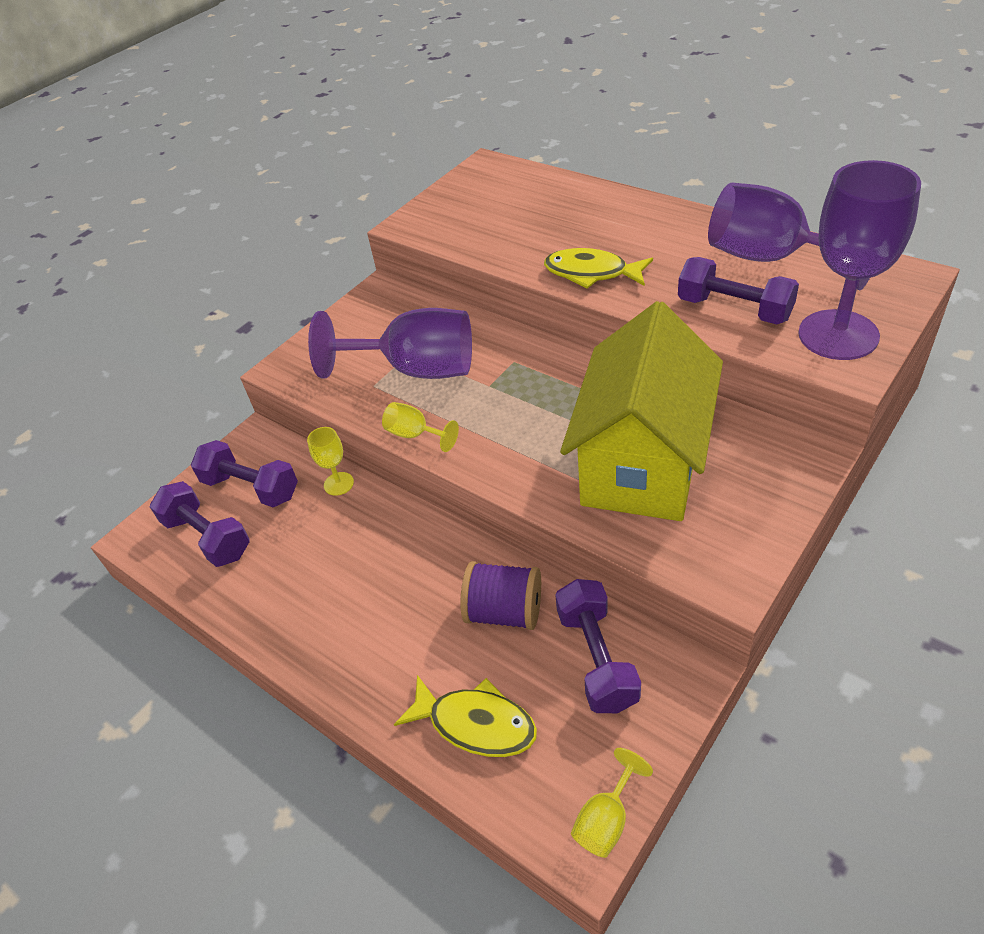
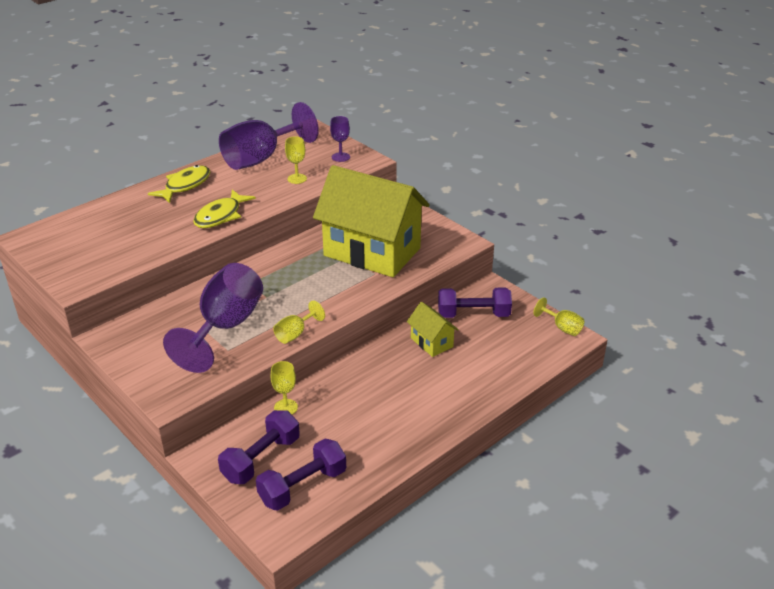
camera: 85 degrees left, 10 degrees down
(476, 723) = (501, 363): yellow fish -> yellow fish (185, 185)
(505, 612) = (431, 342): purple spool -> yellow house
(734, 309) = (297, 179): purple dumbbell -> yellow goblet
(838, 335) = (340, 157): purple goblet -> purple goblet, size x0.44

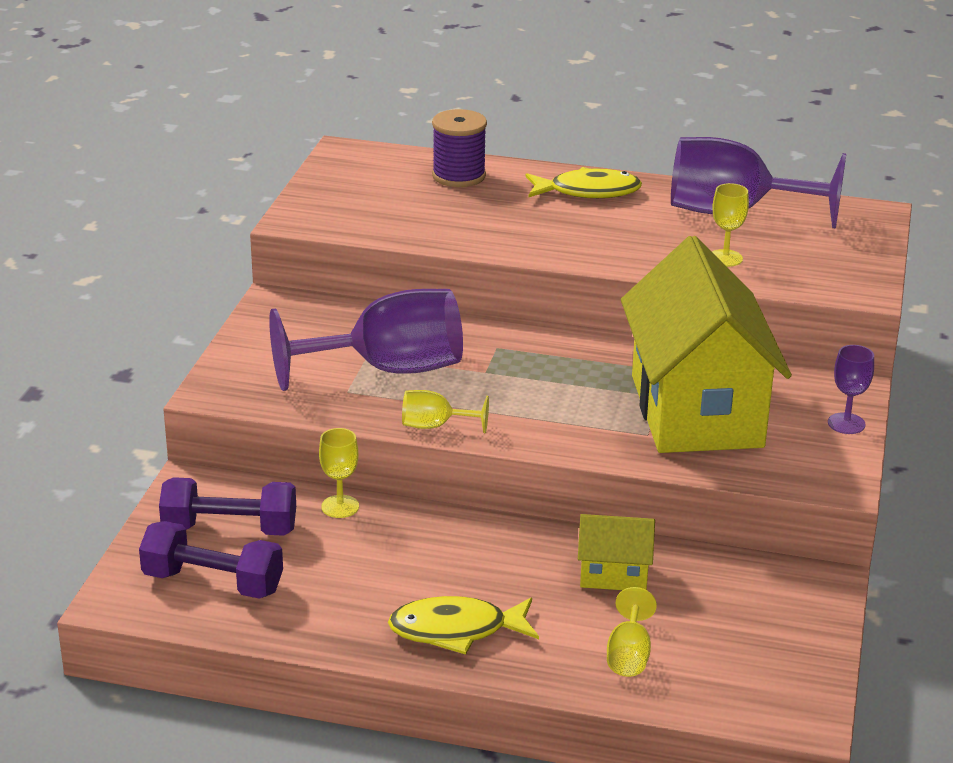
camera: 55 degrees right, 5 degrees down
(111, 214) = (459, 176): none -> purple spool
(221, 216) = (556, 244): yellow fish -> yellow fish (456, 630)
(340, 157) = (835, 267): purple goblet -> purple goblet (846, 423)
(431, 342) = (613, 575): yellow house -> yellow house turned 75 degrees clockwise
(473, 314) = (730, 589): purple dumbbell -> none
(562, 327) = (814, 695): yellow goblet -> yellow goblet (629, 655)

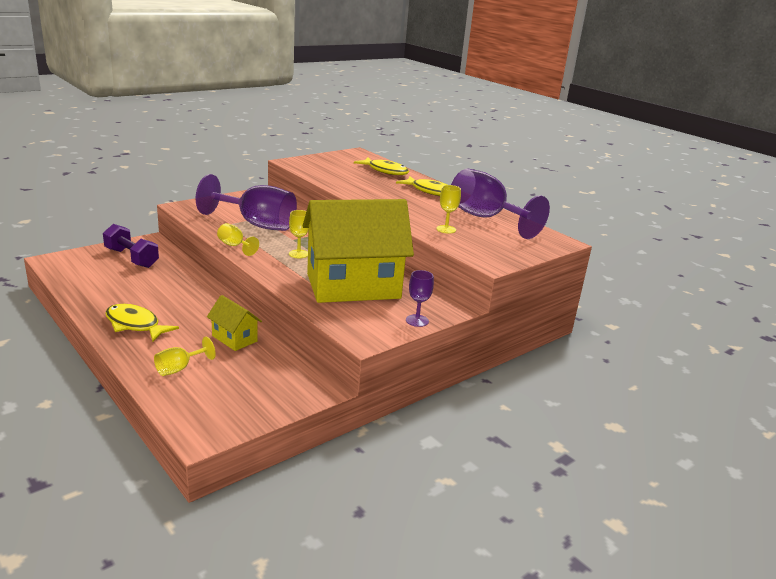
camera: 35 degrees right, 5 degrees down
(213, 583) = (91, 270): purple dumbbell -> none
(340, 506) = (182, 269): yellow goblet -> yellow goblet (298, 254)
(459, 176) = (385, 171): purple spool -> yellow fish
(696, 411) = (353, 286): yellow house -> yellow house turned 45 degrees clockwise

